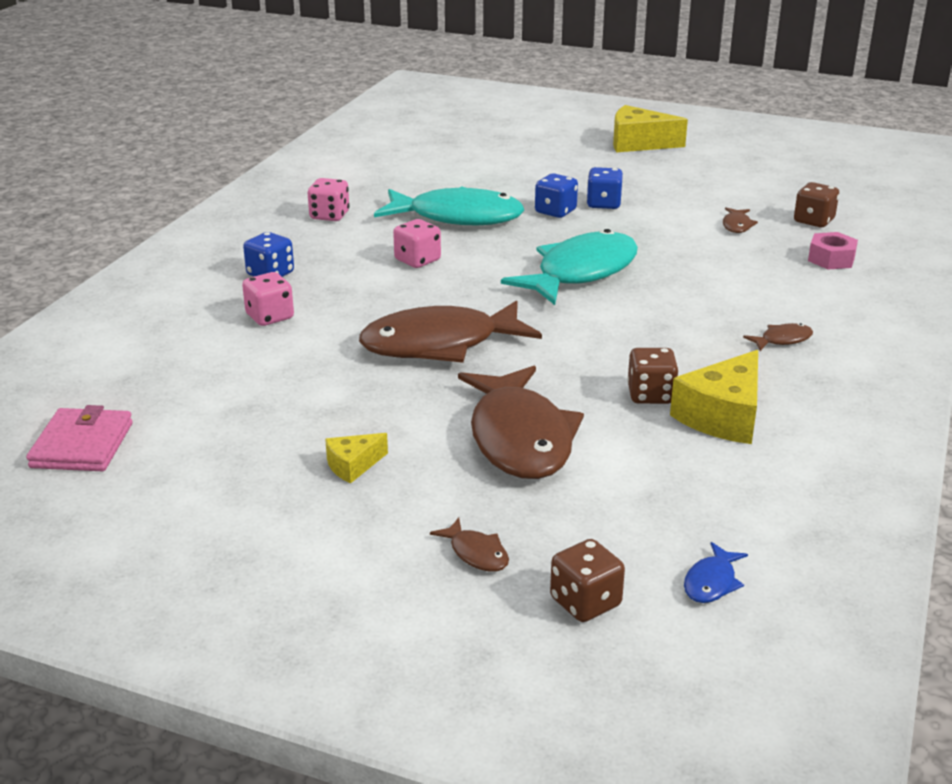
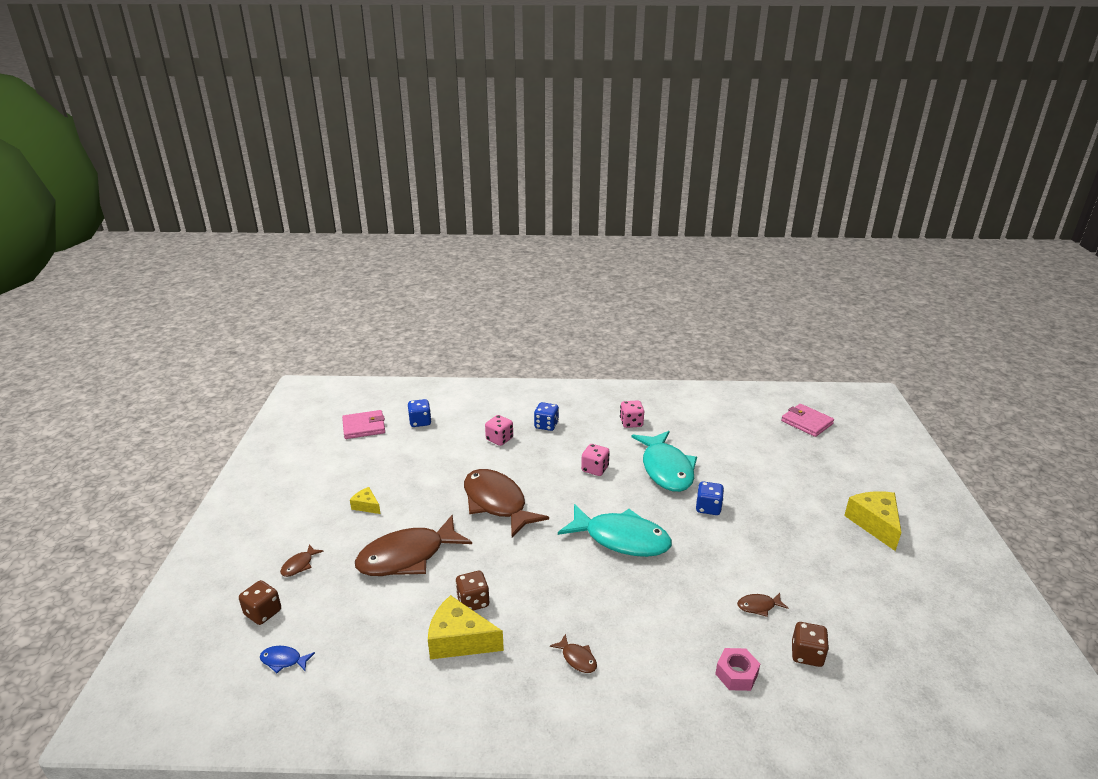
camera: 70 degrees right, 0 degrees up
(433, 124) = (806, 422): none -> pink wallet
(603, 204) = (740, 528): blue dice -> blue dice (420, 422)

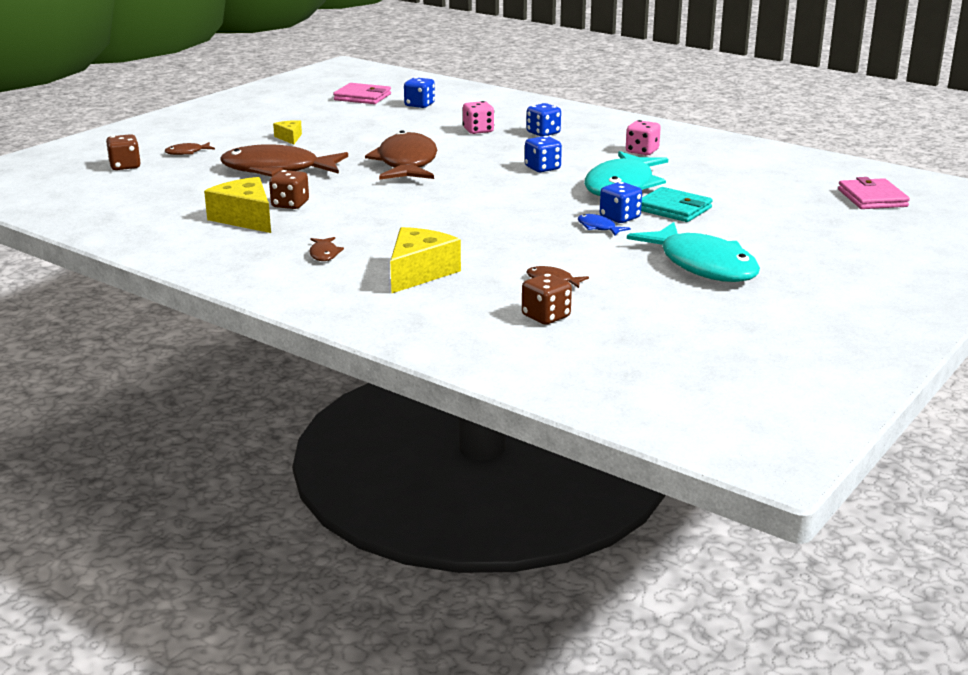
camera: 35 degrees right, 5 degrees down
(283, 660) = (104, 190): blue fish -> blue fish (598, 227)
(595, 469) = (542, 168): pink dice -> blue dice
(621, 539) = (488, 210): turquoise fish -> turquoise fish (703, 265)
(725, 482) = (674, 209): none -> turquoise wallet
(736, 674) = (452, 304): pink nut -> none
(874, 524) = (805, 276): yellow cheese -> yellow cheese (419, 273)

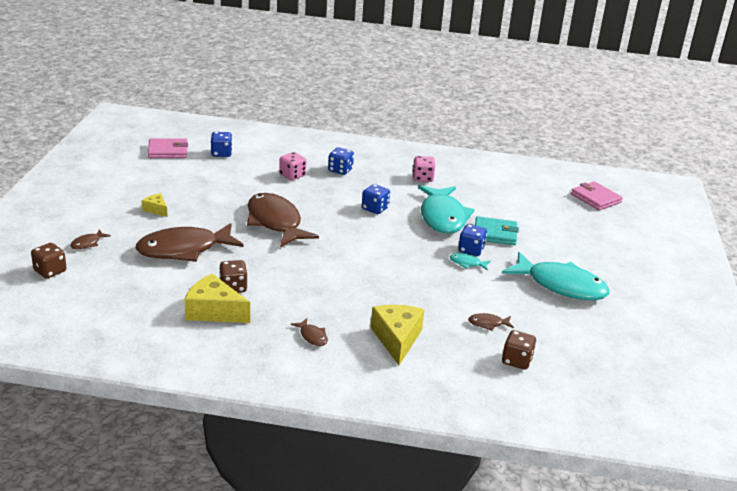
camera: 30 degrees left, 5 degrees up
(598, 227) = (467, 263): blue fish -> turquoise fish

